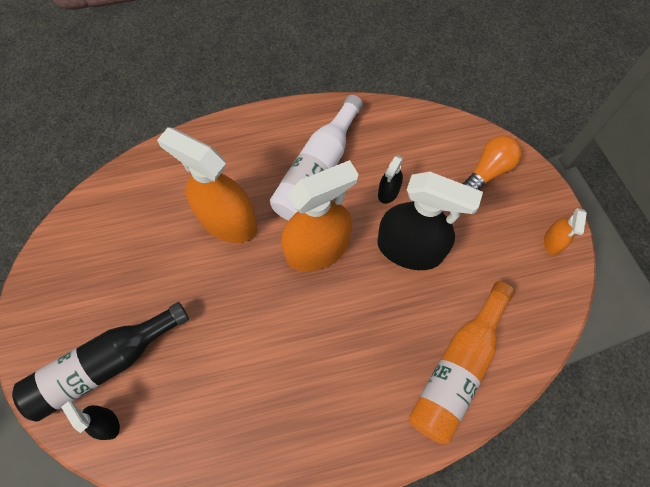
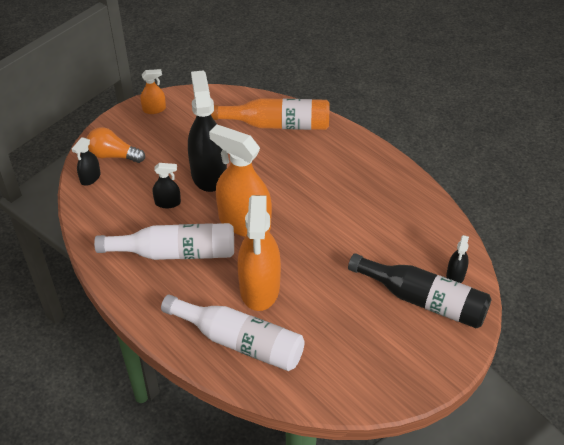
camera: 120 degrees left, 20 degrees down
(183, 176) = (239, 342): none -> white bottle
(464, 139) = (90, 178): none -> black spray bottle

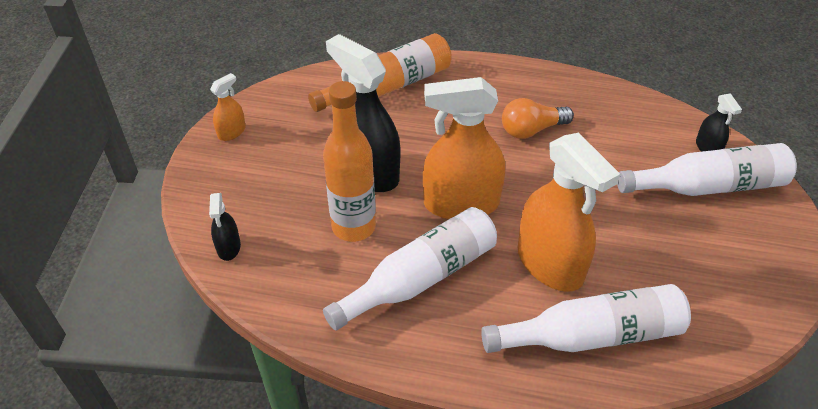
camera: 35 degrees left, 0 degrees up
(113, 155) = (232, 207): orange light bulb -> orange light bulb (531, 130)
(167, 202) = (353, 227): black spray bottle -> orange bottle
(423, 300) = (708, 186): black bottle -> white bottle

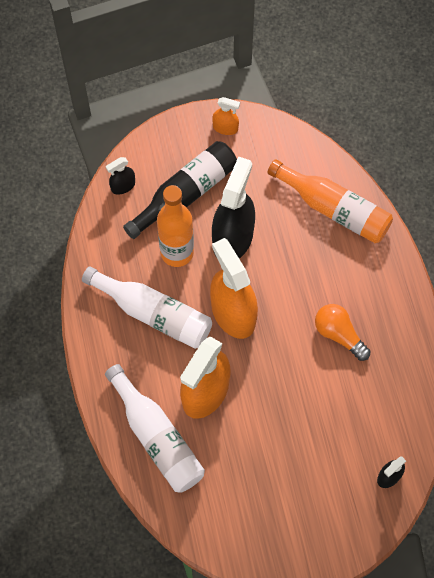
camera: 65 degrees right, 20 degrees up
(285, 192) = (186, 194): none -> black bottle
(708, 186) = (342, 485): white bottle -> none

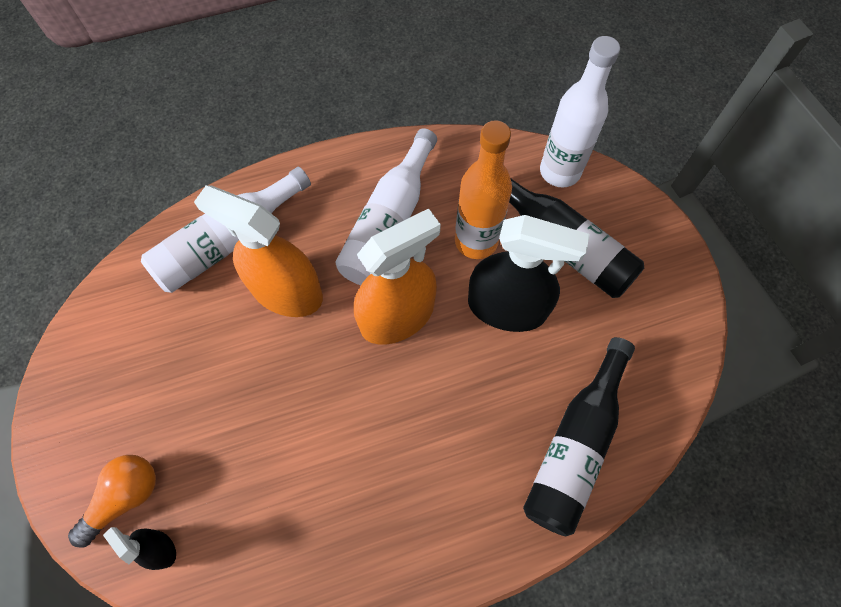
camera: 85 degrees right, 0 degrees up
(123, 186) = (560, 171): black spray bottle -> white bottle
(225, 128) = (674, 284): orange spray bottle -> none
(334, 209) = (575, 445): orange bottle -> black bottle
(339, 334) = (375, 463): orange light bulb -> orange light bulb (125, 498)

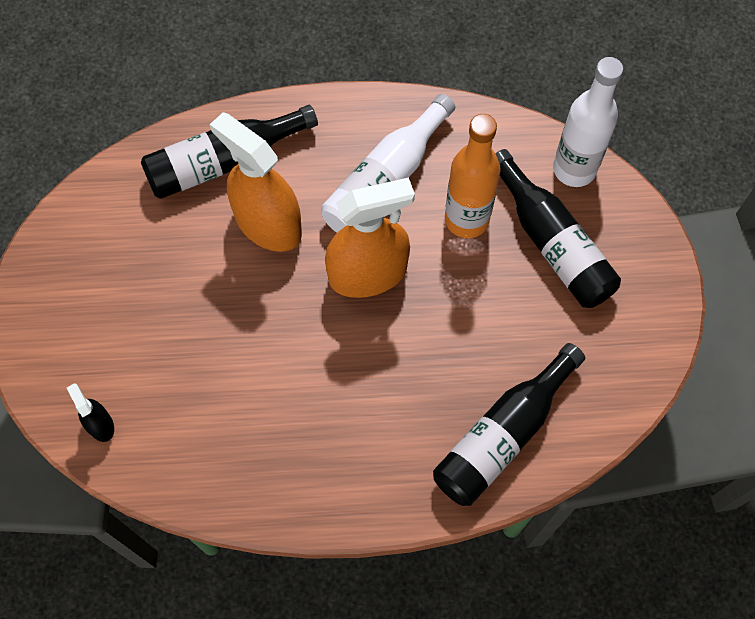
camera: 15 degrees right, 0 degrees up
(125, 498) = (79, 373): orange light bulb -> none
(227, 241) = (223, 162): white bottle -> black bottle
(507, 307) = (477, 291): black spray bottle -> none

